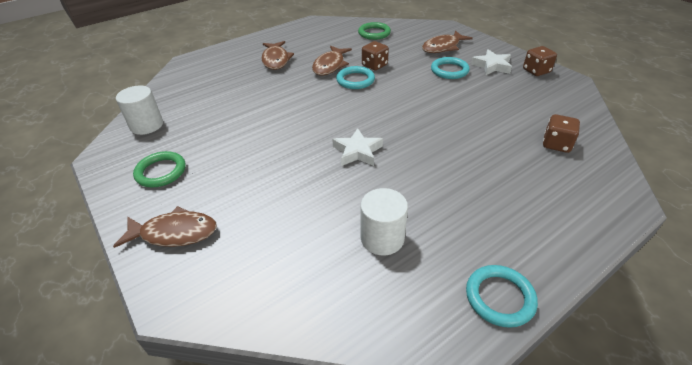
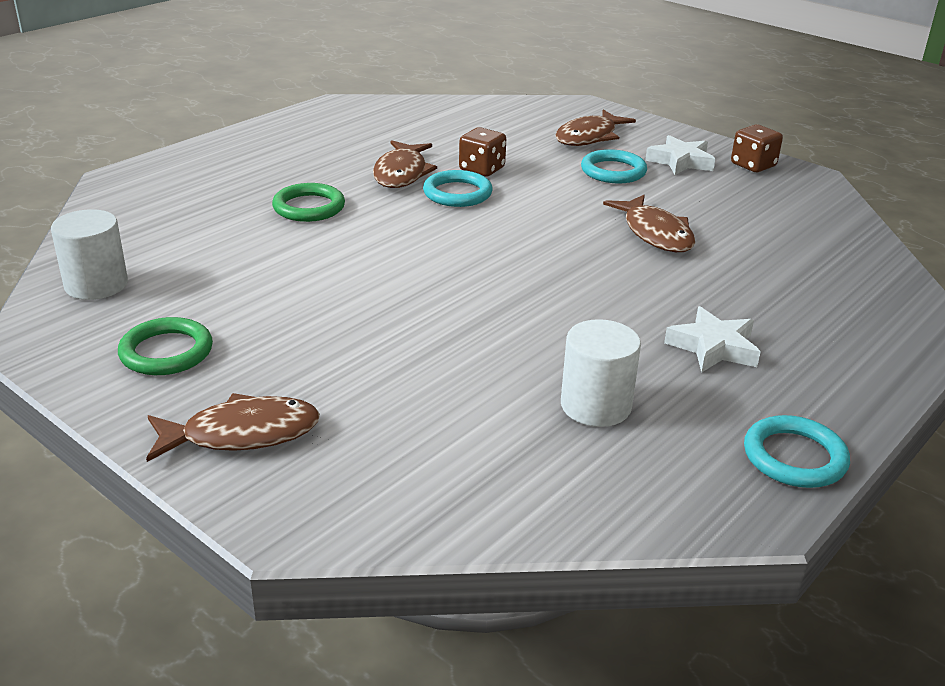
camera: 15 degrees left, 10 degrees down
(276, 60) = (295, 169): brown fish -> brown fish (655, 233)
(357, 151) = (506, 296): white star -> white star (713, 347)
(374, 33) = (459, 119): green ring -> green ring (309, 207)
(556, 144) = (814, 263): brown dice -> none

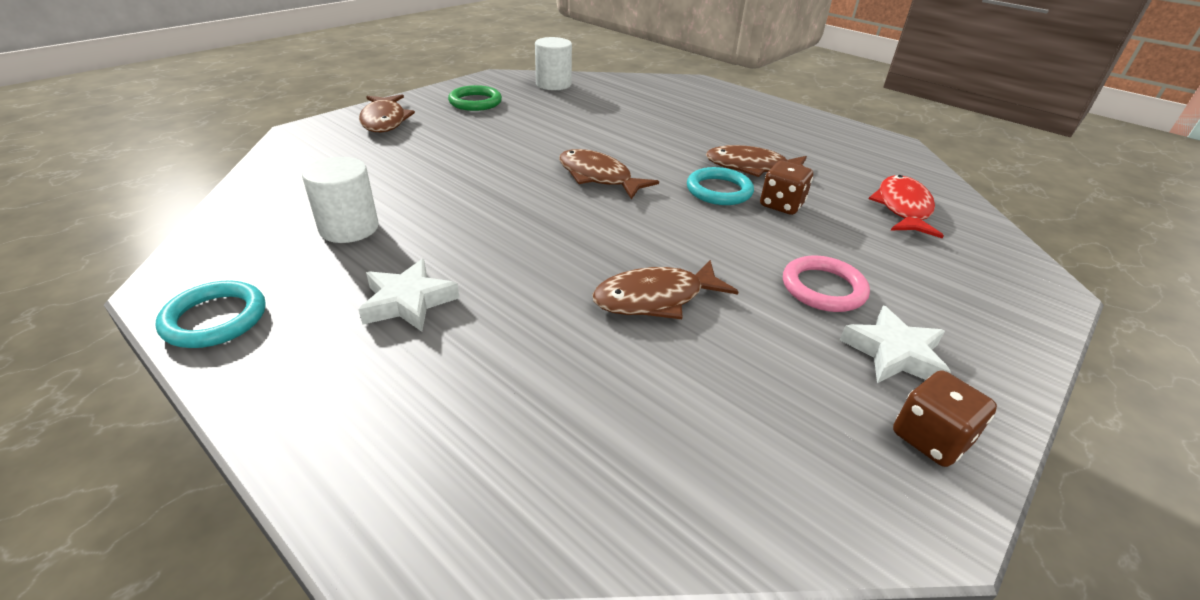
camera: 90 degrees right, 5 degrees up
(309, 207) = (670, 133): green ring -> none
(477, 124) = (902, 208): none -> red fish
(589, 137) = (926, 281): brown fish -> brown fish (598, 177)
(613, 171) = (823, 288): turquoise ring -> pink ring

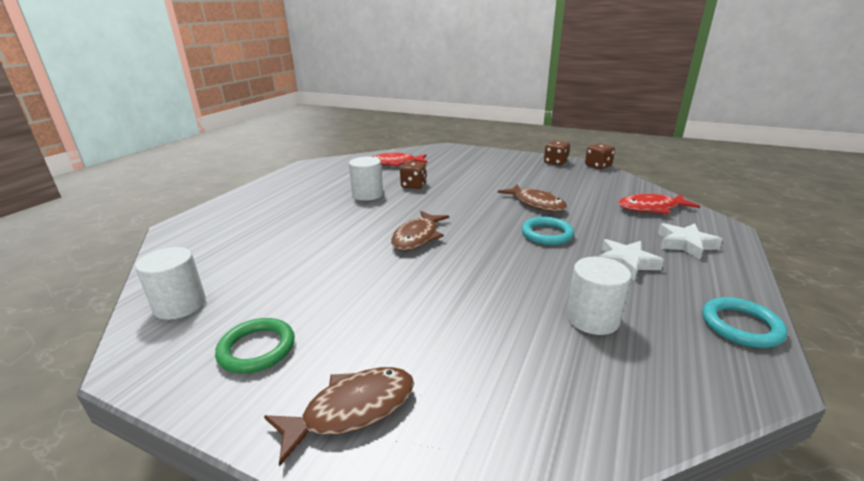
camera: 105 degrees left, 10 degrees down
(551, 456) = (651, 208): none -> red fish
(719, 190) = (408, 200): turquoise ring -> turquoise ring (547, 234)
(751, 167) = (367, 195): brown fish -> white cylinder
(823, 288) = (487, 176): pink ring -> none
(894, 353) = (518, 166): white star -> white star (685, 244)
(898, 530) = (598, 166): none -> brown dice

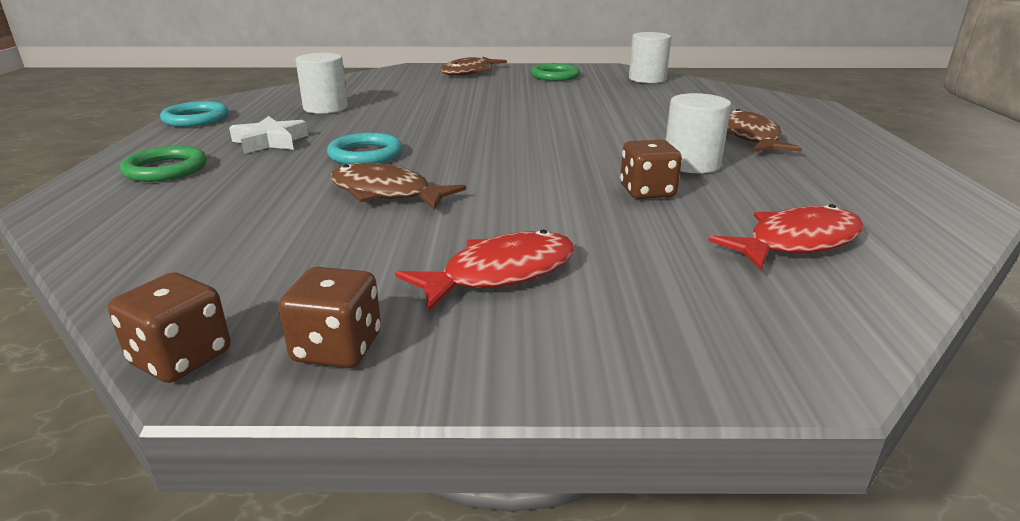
camera: 155 degrees right, 0 degrees up
(417, 237) = (531, 130): brown fish -> brown fish (750, 137)
(651, 208) = (156, 218): red fish -> red fish (500, 274)
(685, 244) = (166, 169): white star -> green ring

